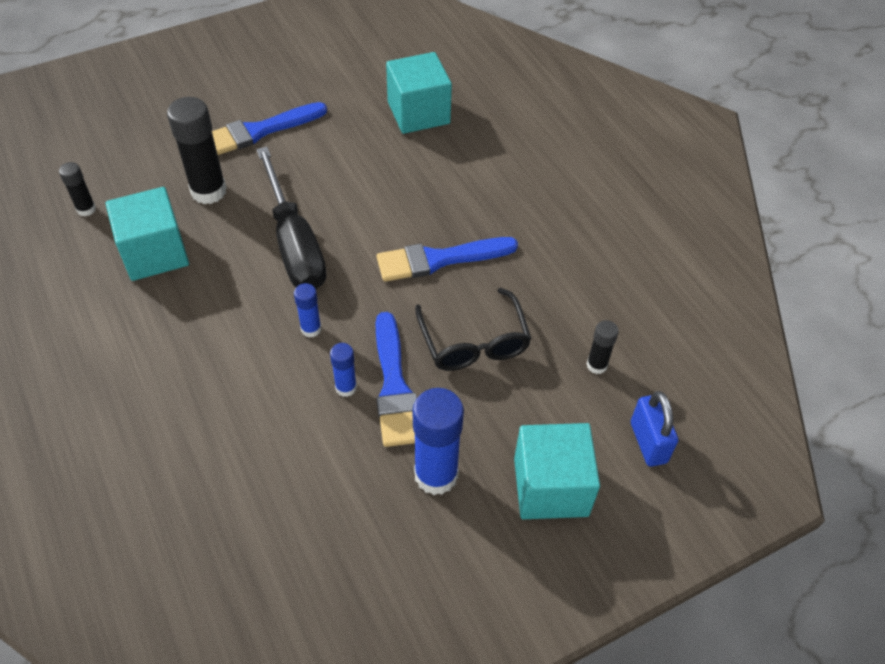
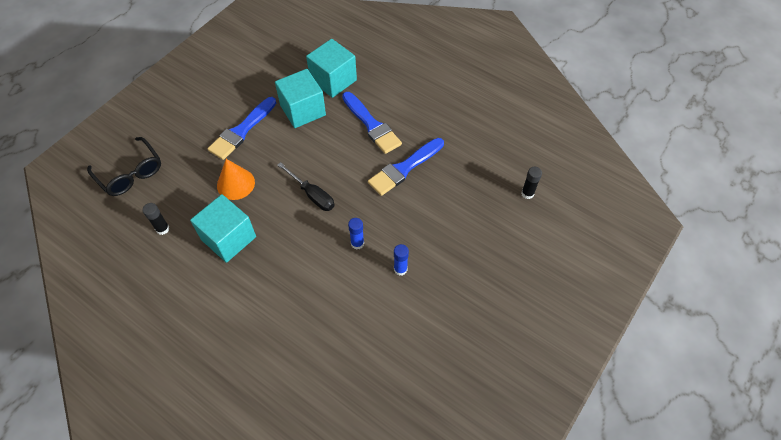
camera: 25 degrees left, 5 degrees up
(208, 191) = (235, 184): black glue stick -> orange cone
(294, 243) = (312, 195): black screwdriver -> black screwdriver, size x0.59
(394, 386) = (427, 256): blue brush -> blue brush (372, 125)
(436, 475) = (482, 296): blue glue stick -> none
(474, 342) = (454, 209): black glasses -> black glasses (130, 173)
(551, 487) = (545, 273): turquoise cube -> turquoise cube (303, 110)
(648, 442) = (578, 225): blue padlock -> none

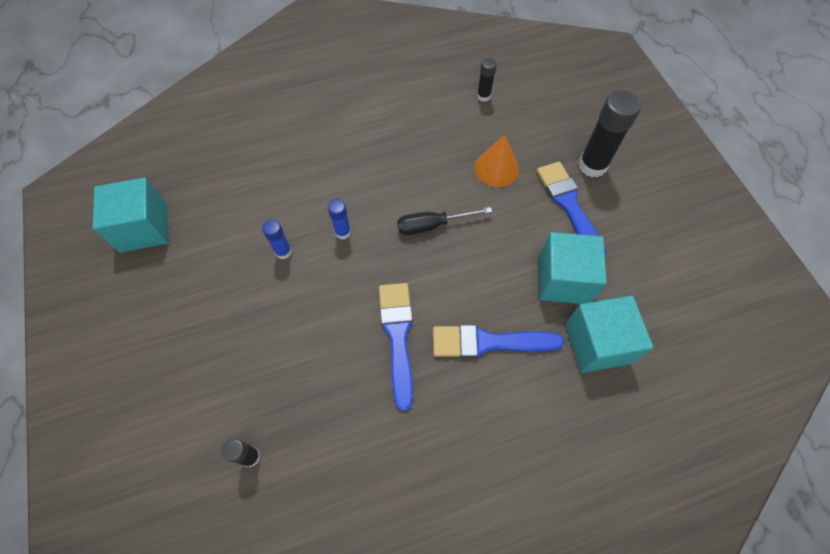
camera: 125 degrees right, 5 degrees up
(130, 173) = (569, 96): black glasses -> none
(197, 132) = (592, 165): none -> black glue stick
(228, 238) = (435, 136): turquoise cube -> turquoise cube (144, 228)

